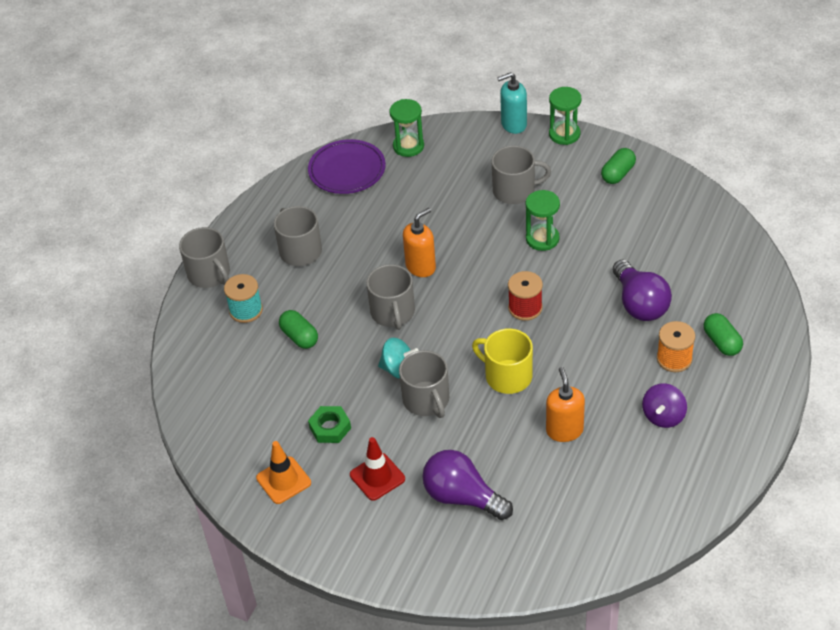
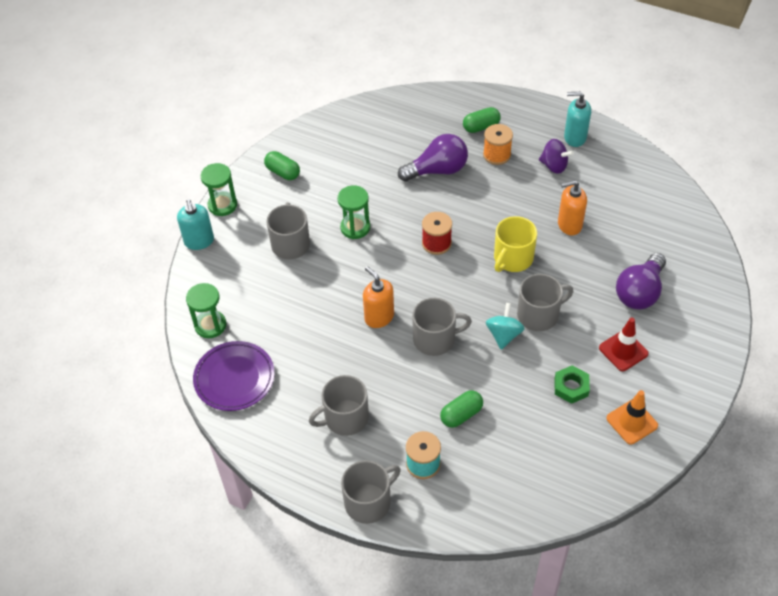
camera: 90 degrees left, 5 degrees up
(719, 439) = (574, 137): none -> turquoise soap dispenser

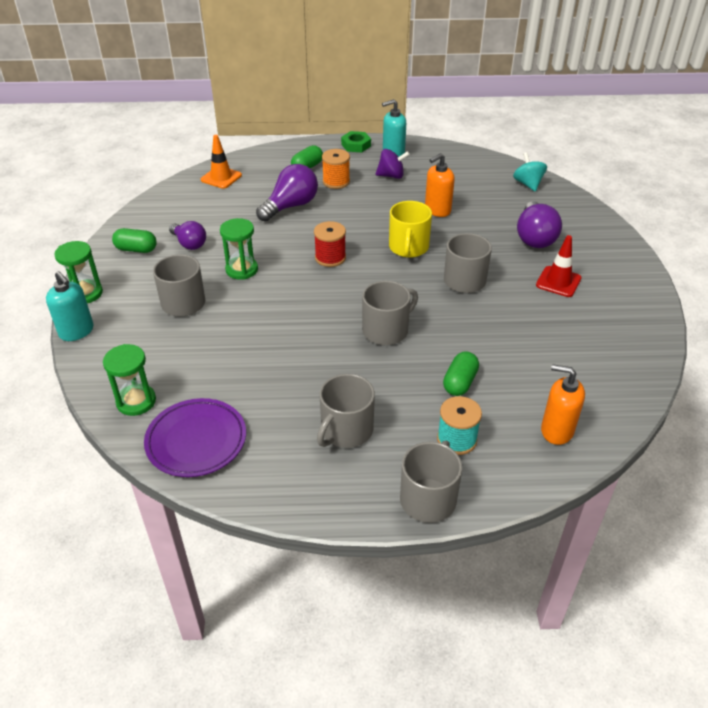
camera: 30 degrees left, 10 degrees down
(328, 182) = (189, 244): none -> purple light bulb
(379, 317) = (317, 331): orange soap dispenser -> orange soap dispenser (556, 430)
(503, 335) = (447, 305): turquoise spinning top -> turquoise spinning top (528, 184)
(571, 387) = (539, 323): green nut -> green nut (356, 145)
(632, 422) = (612, 331): orange traffic cone -> orange traffic cone (221, 177)

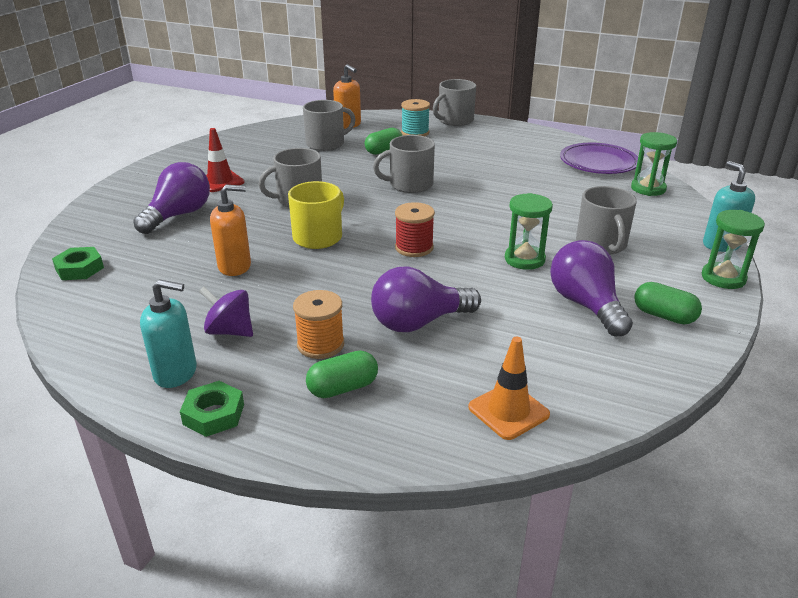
camera: 155 degrees left, 10 degrees down
(189, 244) = (586, 305): purple light bulb -> purple light bulb, size x1.53
(346, 430) = (486, 148): grey mug -> grey mug (326, 144)
(528, 184) = (79, 268): turquoise spinning top -> green nut

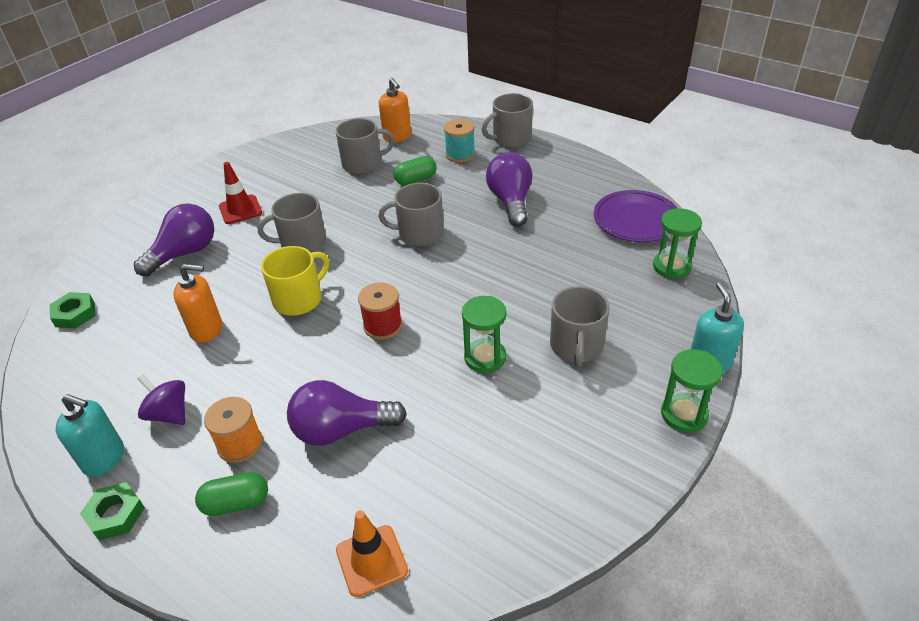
camera: 15 degrees right, 10 degrees up
(586, 305) = (516, 432): purple light bulb -> purple light bulb (510, 202)
(664, 316) = (589, 460): green capsule -> none

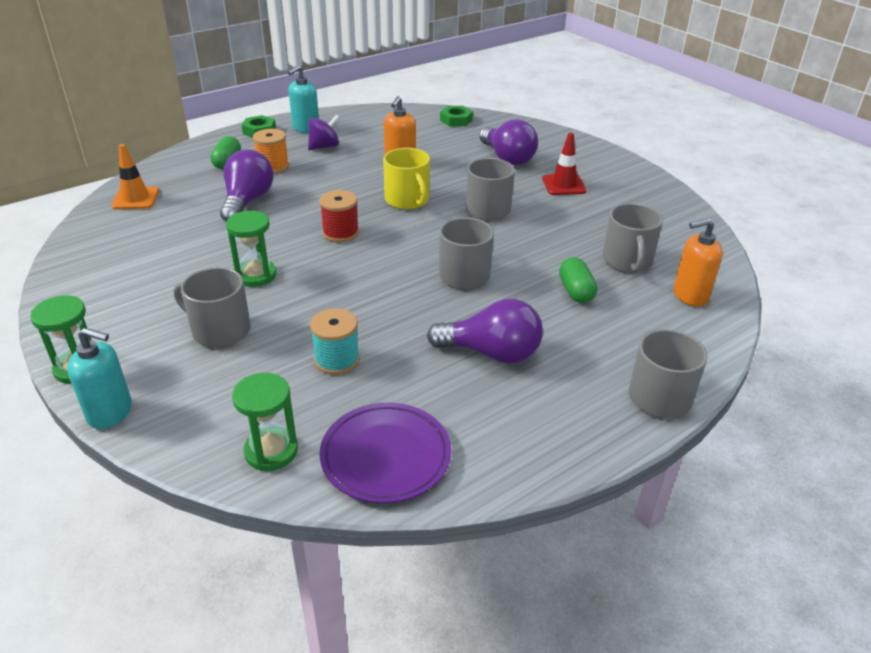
camera: 105 degrees right, 5 degrees down
(460, 155) = (625, 337): turquoise spool -> turquoise spool (337, 360)

